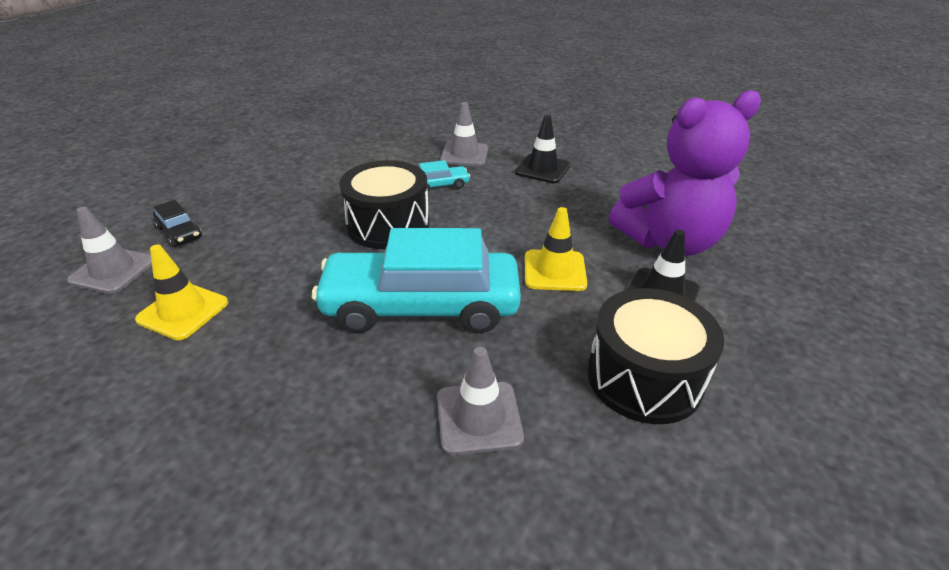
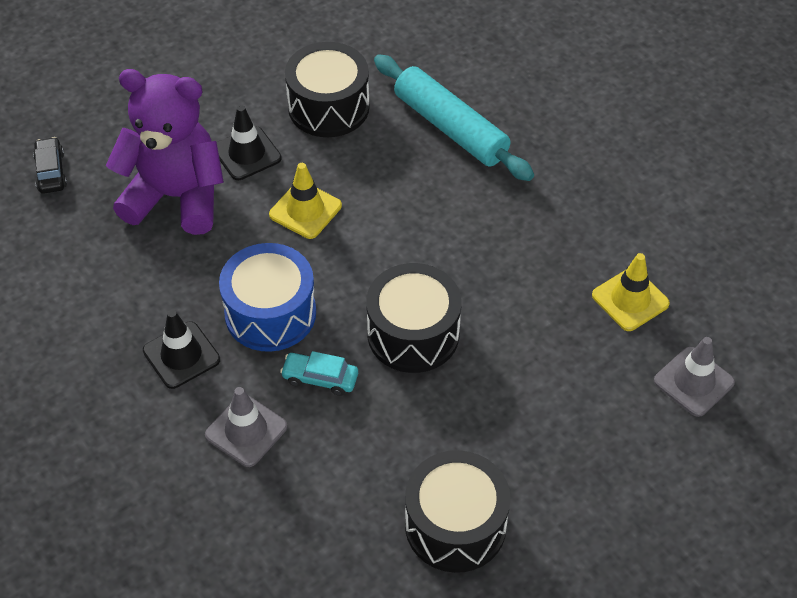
camera: 150 degrees left, 15 degrees up
(179, 233) = (628, 417): black car -> black car (51, 171)
(301, 157) = (455, 525): none -> black drum
(421, 306) = (438, 223): turquoise car -> none
(479, 417) = (451, 127): grey traffic cone -> turquoise rolling pin
(508, 203) = (270, 313): none -> blue drum

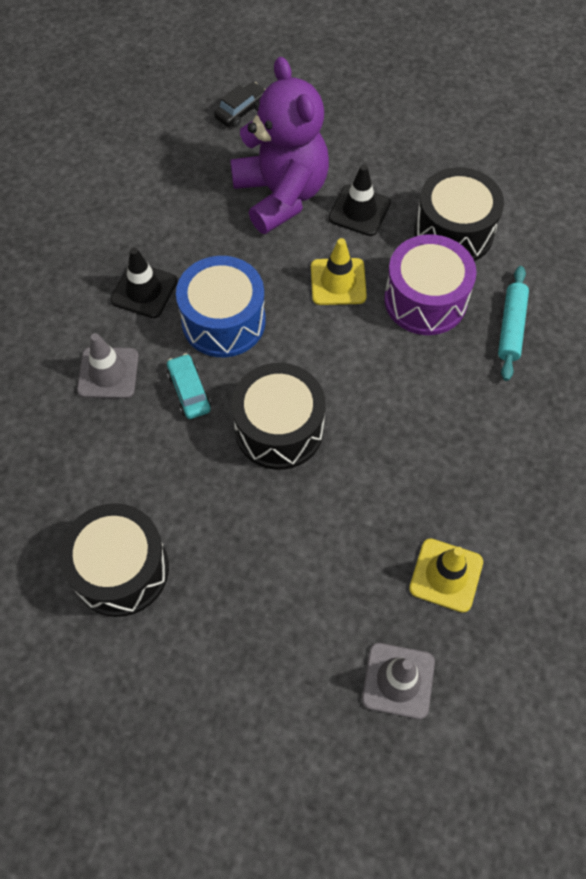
camera: 55 degrees right, 10 degrees up
(376, 164) = (425, 300): none -> purple drum
(451, 127) = (511, 327): turquoise rolling pin -> turquoise rolling pin, size x0.60

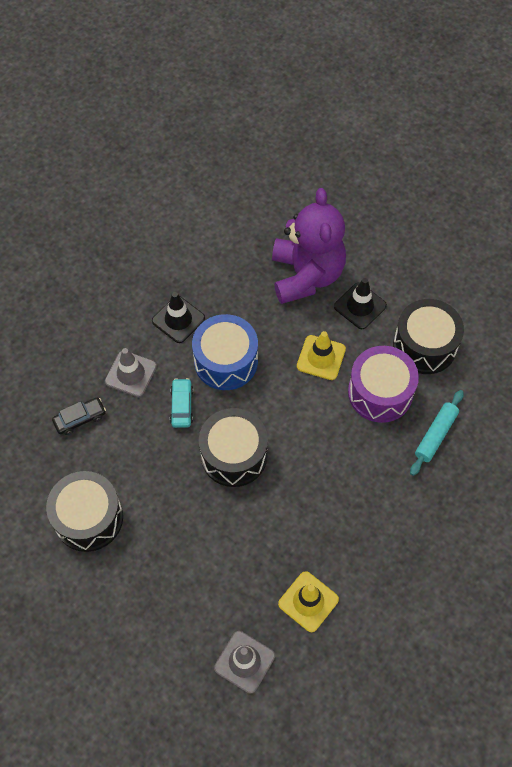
camera: 20 degrees right, 0 degrees up
(241, 111) = (303, 197): black car -> black car (80, 419)

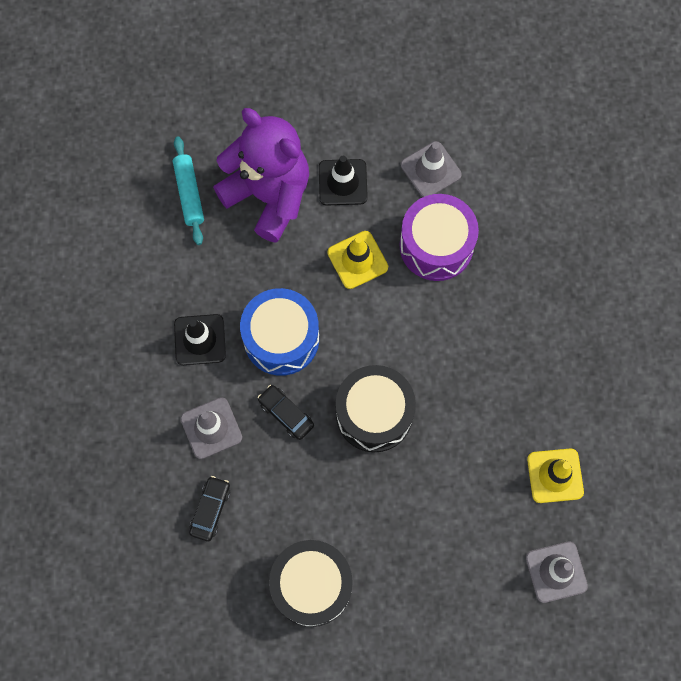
camera: 45 degrees left, 10 degrees up
(182, 406) = (286, 414): turquoise car -> black car
(424, 346) = (430, 170): black drum -> grey traffic cone
(436, 435) = (515, 241): turquoise rolling pin -> turquoise rolling pin (189, 193)

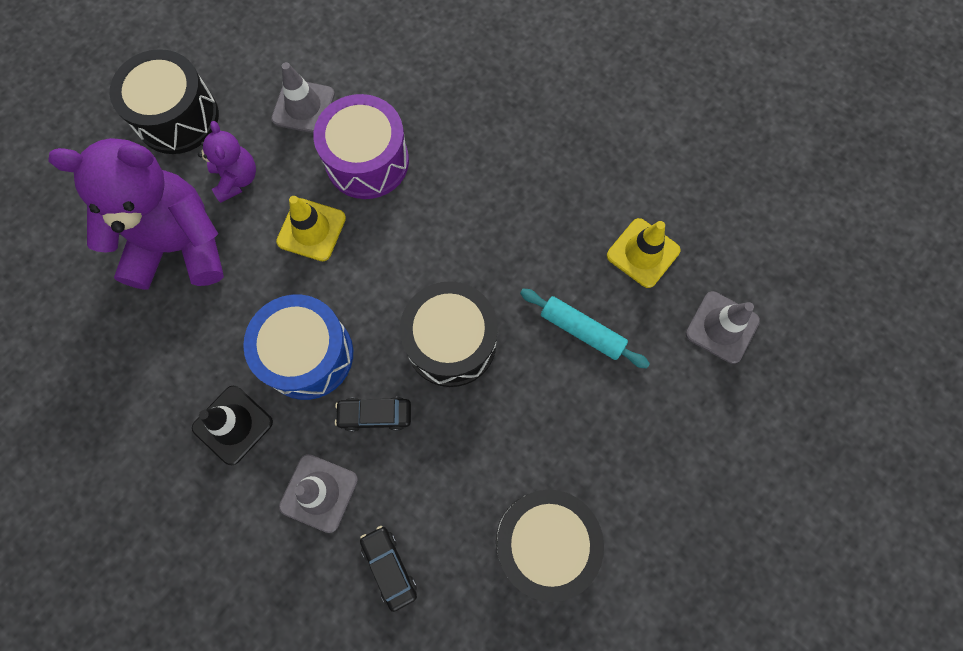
camera: 45 degrees left, 0 degrees up
(189, 193) = (101, 307): turquoise rolling pin -> turquoise rolling pin (582, 330)
(343, 182) = (237, 179): black traffic cone -> purple teddy bear
(344, 105) = (177, 117): none -> black drum

